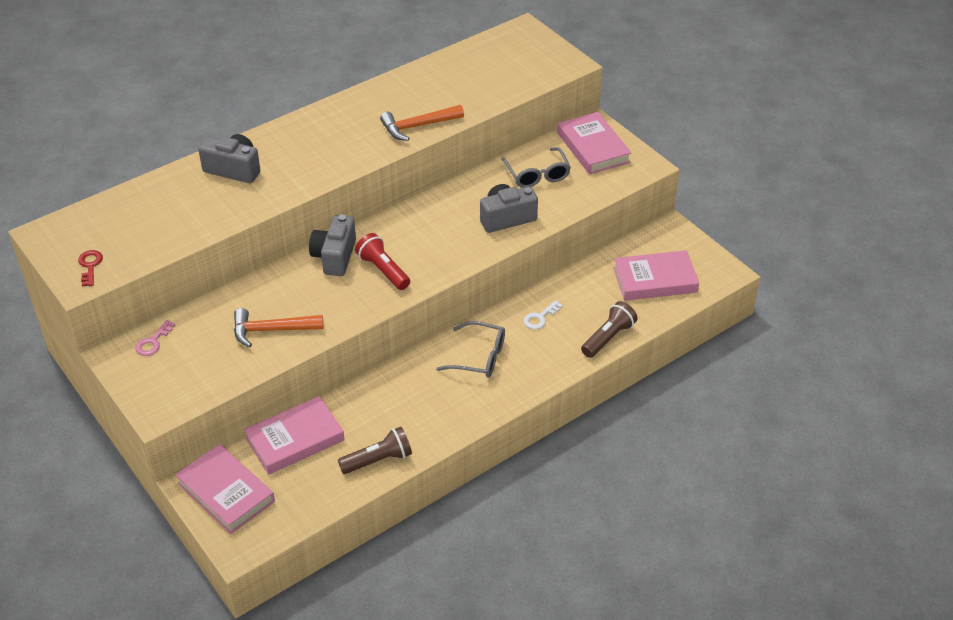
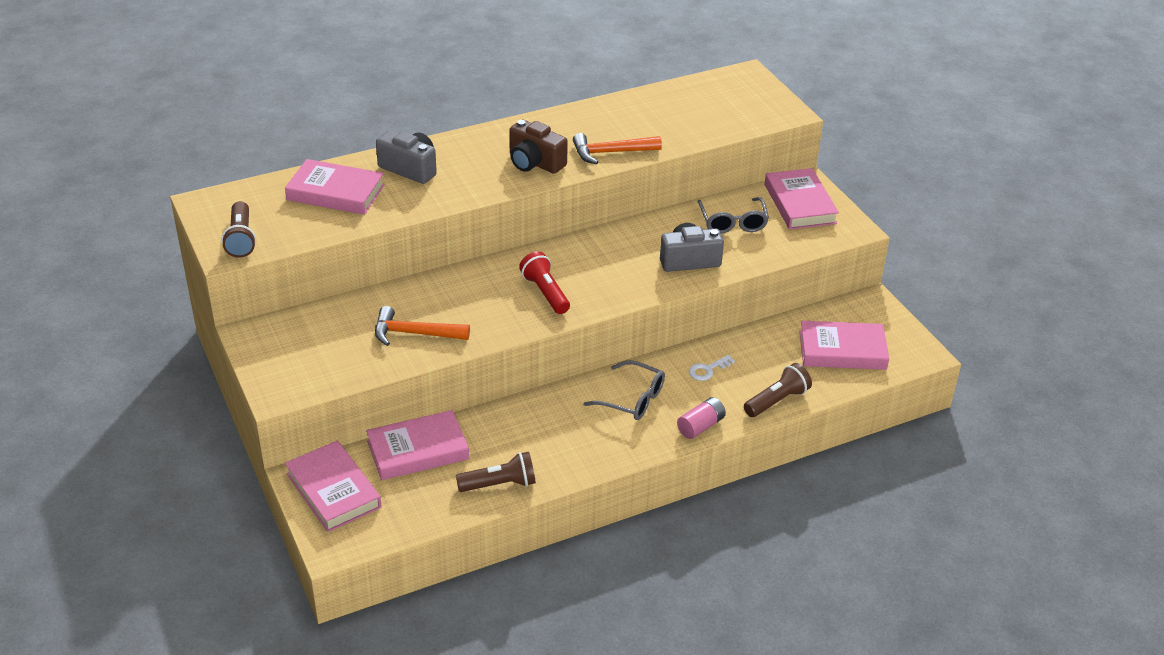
camera: 10 degrees right, 5 degrees down
(90, 266) = (241, 239): red key -> brown flashlight
(153, 342) = (291, 327): pink key -> none
(169, 204) = (335, 192): none -> pink book
(334, 257) = (498, 272): grey camera -> none
(350, 146) = (535, 163): none -> brown camera
(546, 373) = (700, 426): none -> pink battery

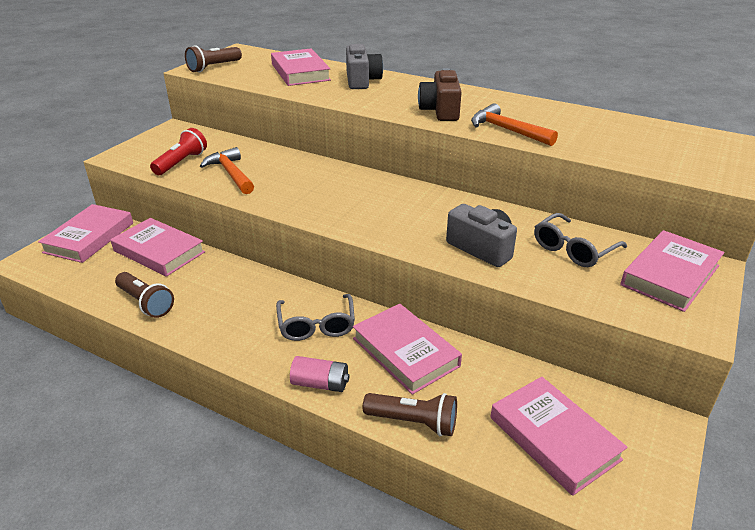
camera: 55 degrees right, 5 degrees down
(545, 293) = (342, 202): red flashlight -> red flashlight (181, 163)
(707, 370) = (405, 352): white key -> pink book

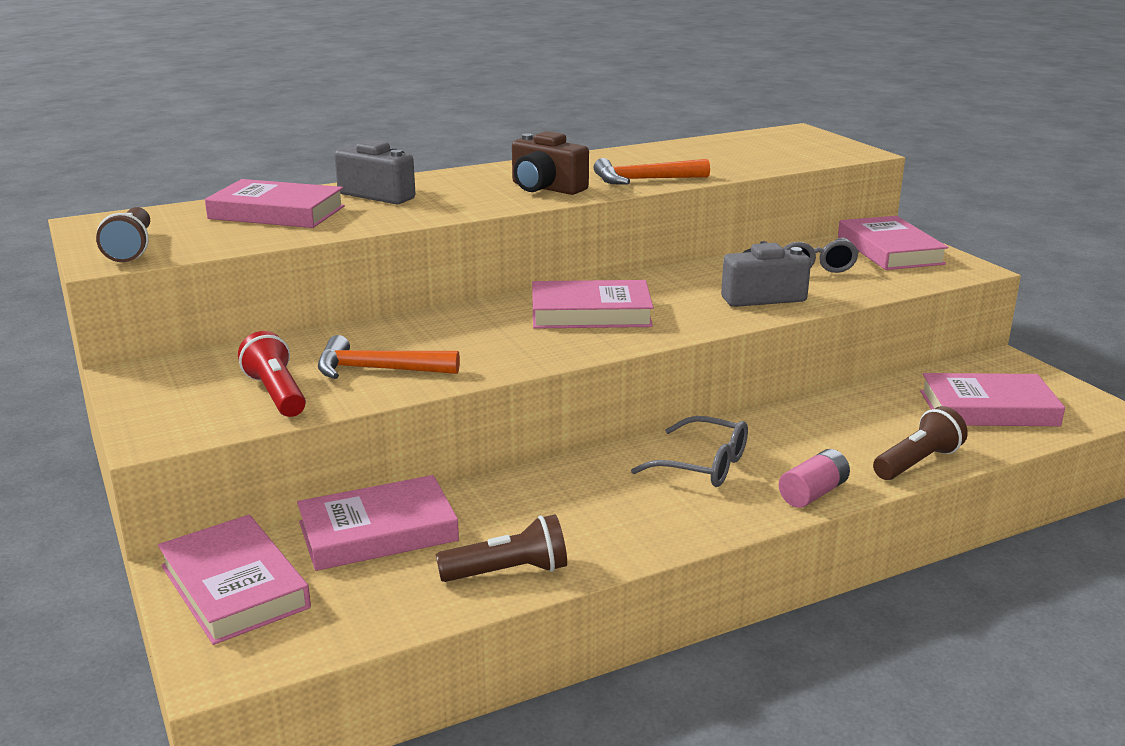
camera: 55 degrees left, 10 degrees down
(405, 352) = (804, 432): pink book -> pink book (590, 313)

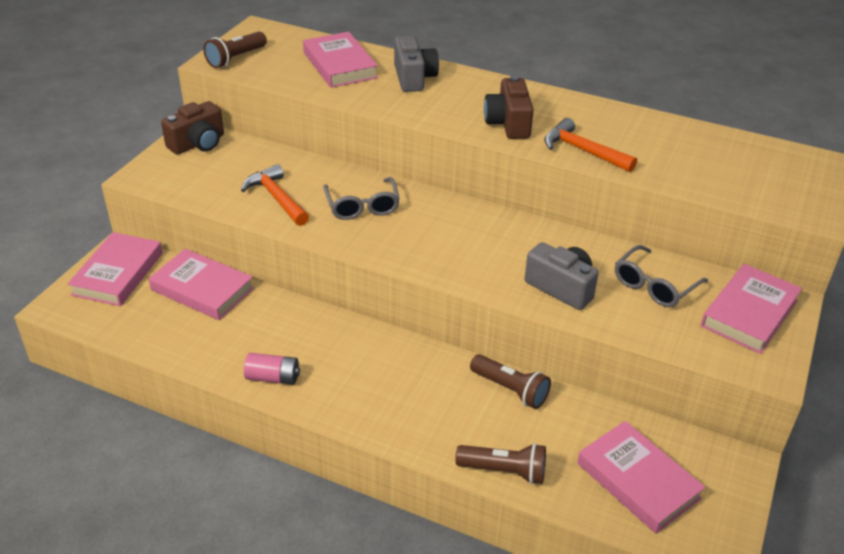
camera: 50 degrees right, 15 degrees up
(164, 378) = (198, 144): none -> brown camera
(276, 394) = (216, 184): red flashlight -> none
(508, 572) = (205, 353): brown flashlight -> brown flashlight (510, 389)
(590, 313) = (442, 230): pink book -> none
(703, 465) = (392, 372): grey glasses -> grey glasses (362, 206)
(813, 493) = (407, 436): pink battery -> pink battery (273, 378)

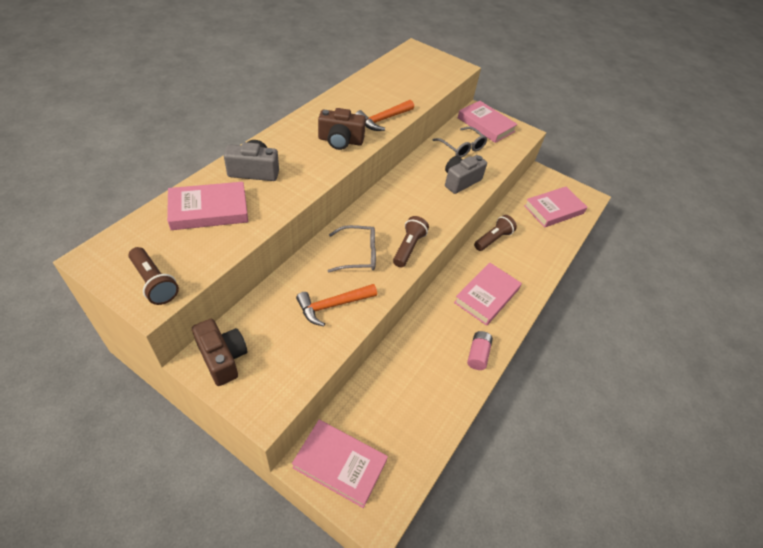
camera: 85 degrees left, 10 degrees up
(202, 289) = (375, 394): pink book -> pink book (486, 296)
(504, 471) = (551, 256): brown flashlight -> brown flashlight (408, 247)

